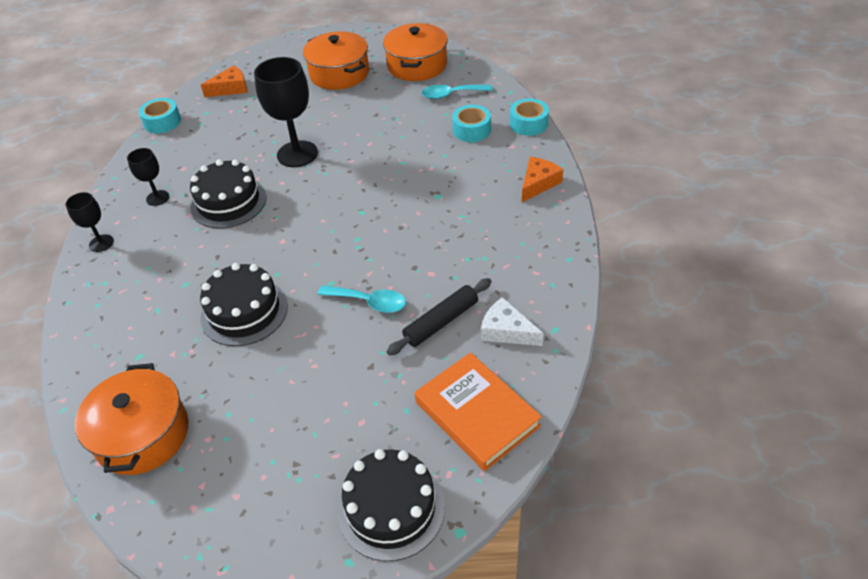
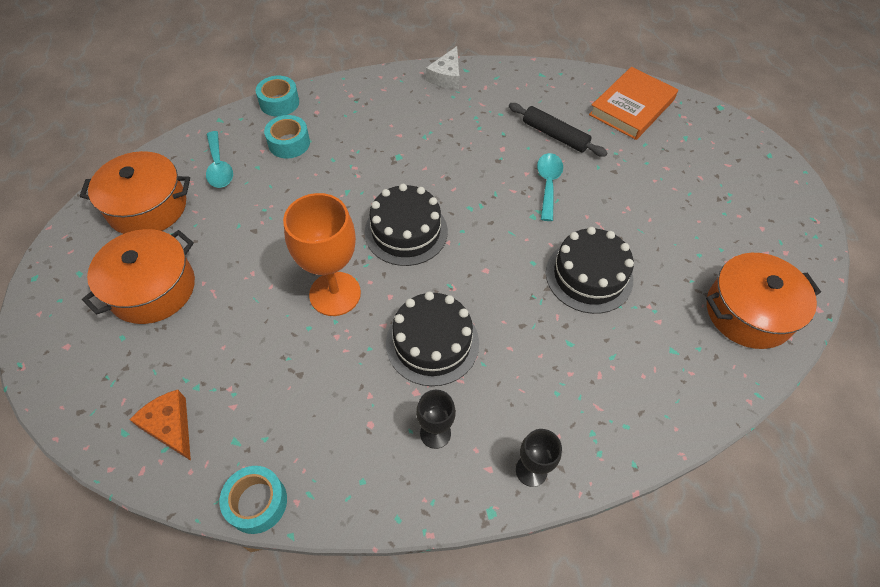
camera: 105 degrees left, 10 degrees up
(297, 154) = (335, 294): black goblet -> orange goblet
(391, 508) = (723, 140): black cake -> black cake (406, 231)
(506, 331) = (551, 98): white cheese -> white cheese (446, 76)
(538, 183) = (373, 91): orange cheese -> none

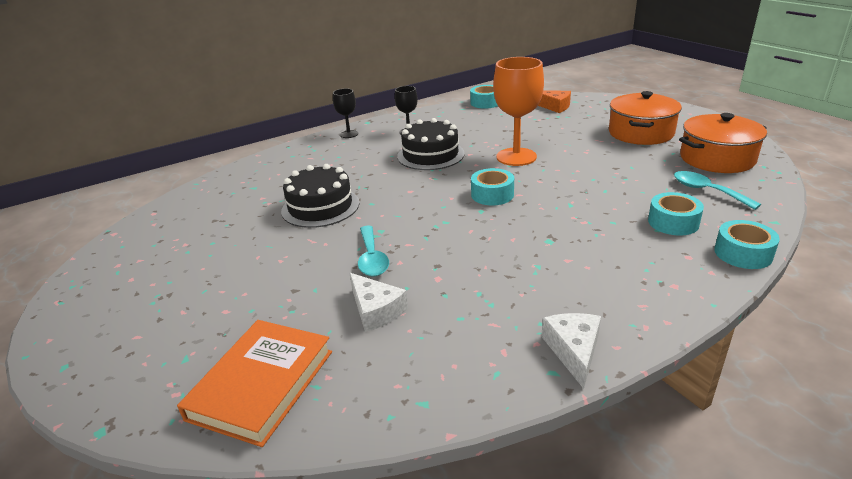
camera: 165 degrees right, 25 degrees down
(406, 231) = (492, 194): black cake -> turquoise tape
(555, 135) = (376, 310): black rolling pin -> white cheese
(748, 312) = (182, 218): orange pot -> none

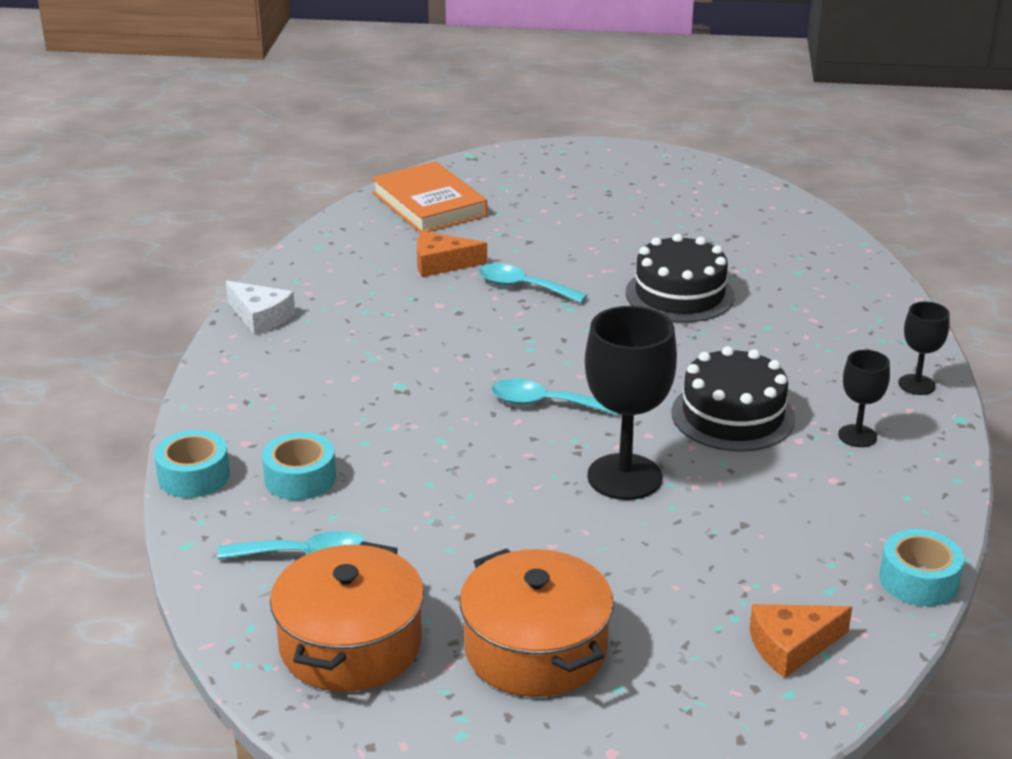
camera: 125 degrees right, 0 degrees up
(376, 310) = (441, 264): white cheese -> orange cheese
(492, 194) = (545, 403): turquoise tape -> turquoise spoon
(516, 157) = (624, 477): orange goblet -> black goblet

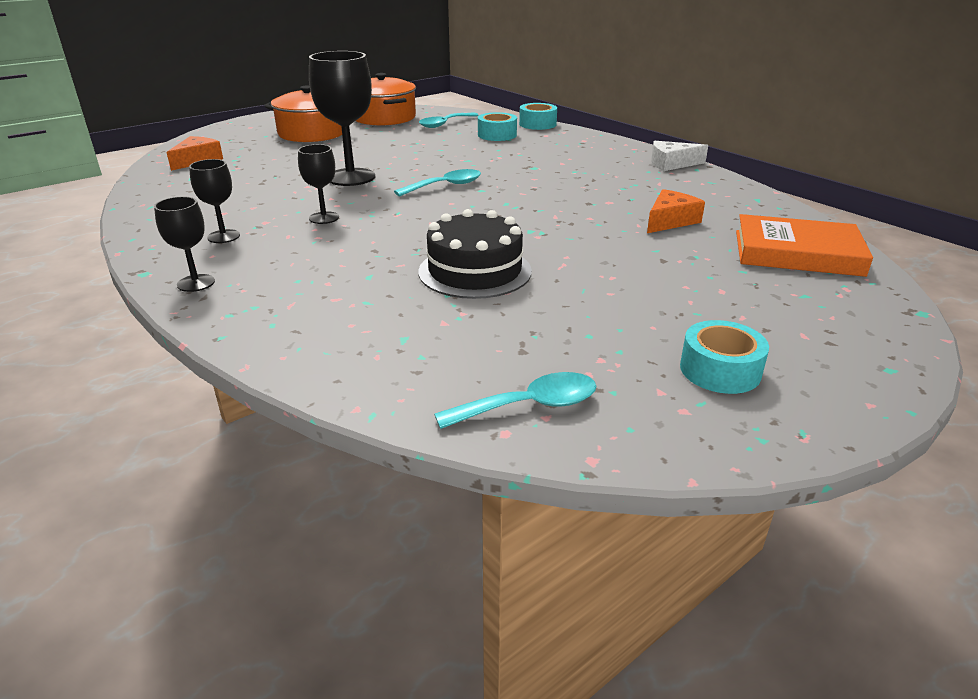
camera: 135 degrees right, 0 degrees up
(523, 287) = (588, 230): turquoise spoon -> turquoise spoon (529, 406)
(733, 415) = (324, 218): black cake -> black goblet
(918, 580) = (139, 193): turquoise tape -> turquoise tape (720, 370)

